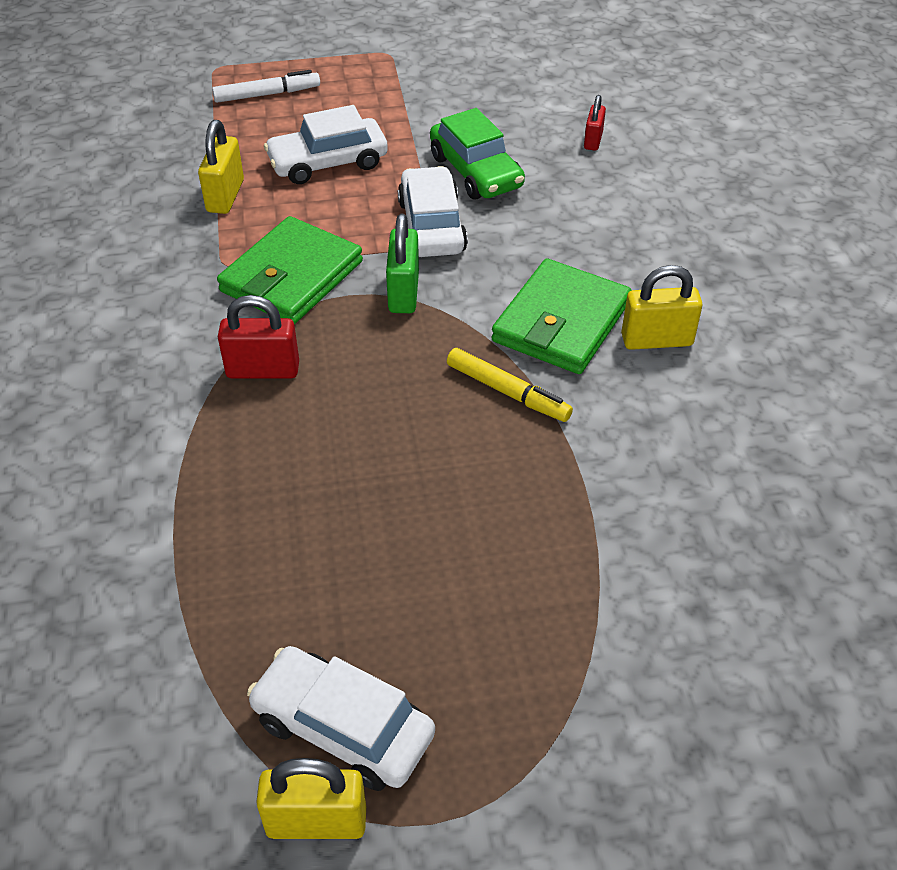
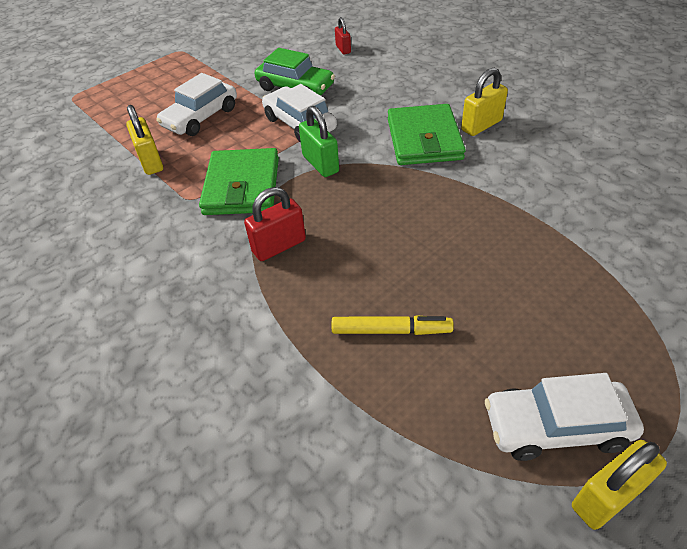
camera: 30 degrees left, 0 degrees up
(267, 94) = (122, 98): white marker -> none
(508, 392) = (435, 186): yellow marker -> yellow marker (391, 330)

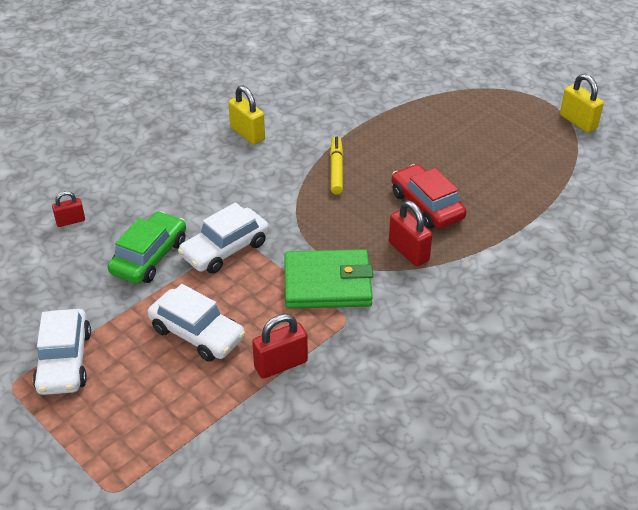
camera: 95 degrees left, 5 degrees down
(151, 161) = (281, 364): yellow padlock -> red padlock
(320, 164) = (296, 231): green padlock -> none
(359, 265) = (426, 206): none -> red car
(391, 330) = (486, 191): yellow marker -> yellow marker (336, 169)
(424, 139) = (264, 167): green wallet -> none
(556, 426) = (542, 132): white car -> white car (64, 361)

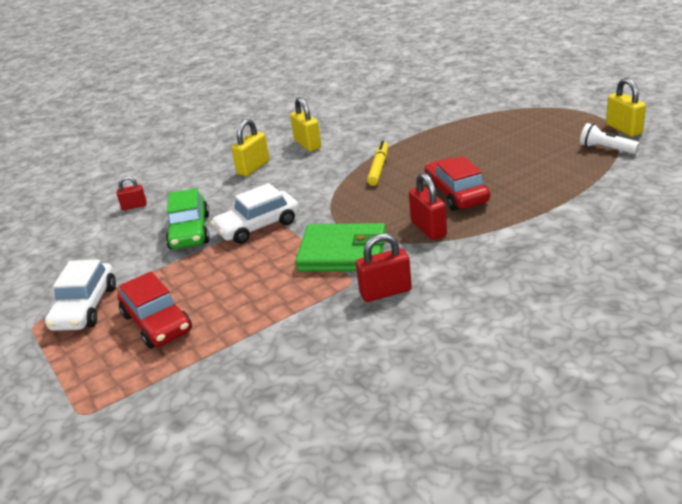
camera: 15 degrees right, 10 degrees down
(149, 257) = (190, 231): green car -> green car turned 135 degrees clockwise
(154, 378) = (157, 323): none -> red car
(194, 167) = (253, 168): none -> yellow padlock
(197, 333) = (209, 289): white car -> none
(281, 364) = (277, 316): red padlock -> red padlock (385, 292)
(565, 148) = (606, 149): none -> white flashlight

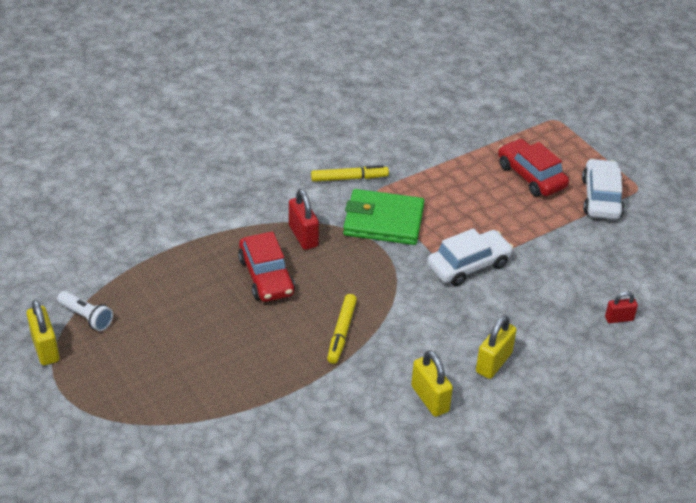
camera: 175 degrees right, 10 degrees up
(190, 231) = (538, 269): green car -> none
(385, 292) = (349, 178): red padlock -> yellow marker

